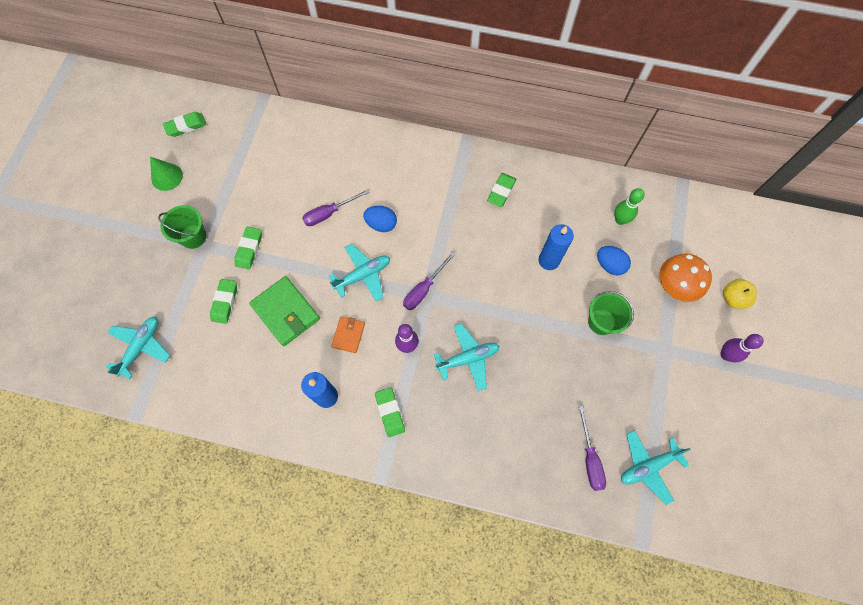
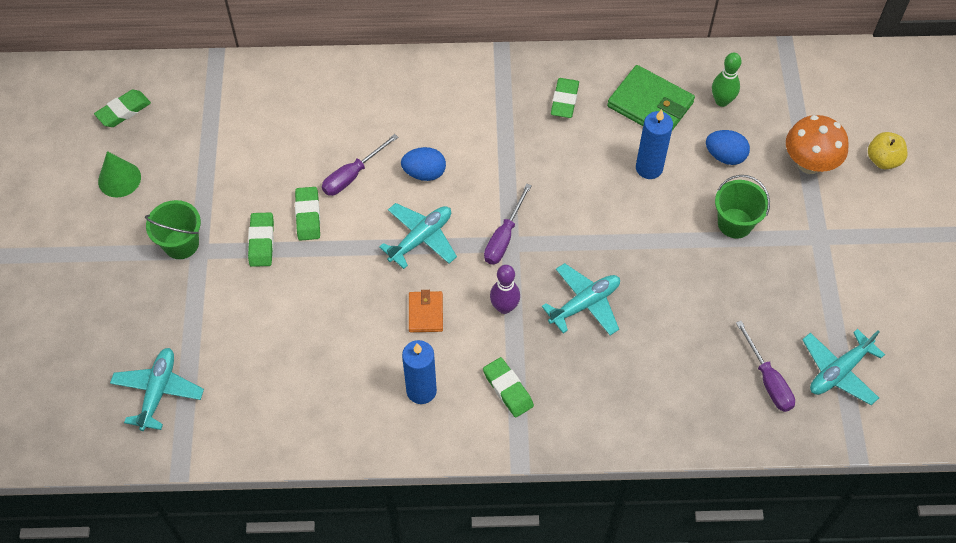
camera: 15 degrees left, 10 degrees down
(225, 302) = (251, 312): green eraser -> green eraser (308, 216)
(285, 312) = (335, 305): green wallet -> green wallet (650, 105)
(726, 355) = (893, 225): purple bowling pin -> none

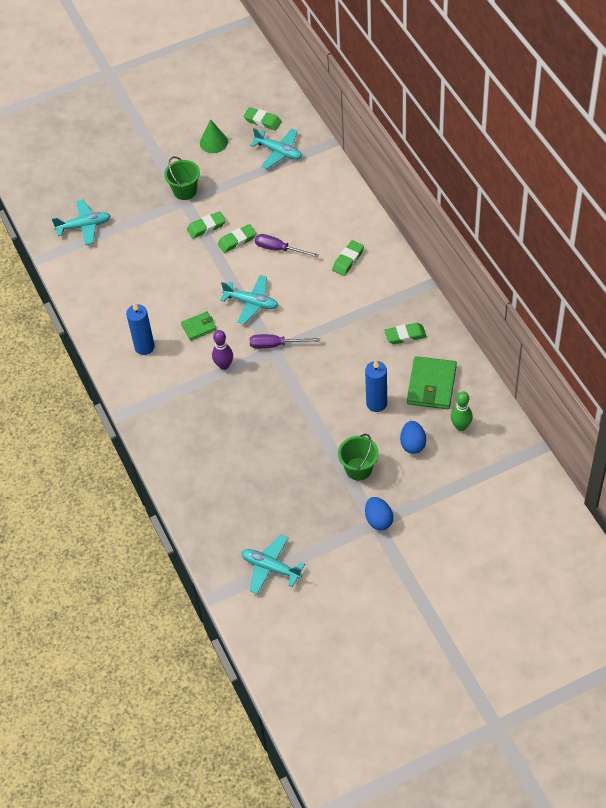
camera: 70 degrees right, 5 degrees down
(424, 173) = (302, 284): blue egg -> blue egg (378, 520)
(426, 313) = (199, 327): orange wallet -> green wallet
(508, 389) = (166, 389): green eraser -> green eraser (348, 260)
(585, 304) = (248, 406): turquoise plane -> turquoise plane (278, 152)
(768, 380) = (243, 528): purple screwdriver -> none
(809, 163) = (436, 497): orange mushroom -> none
(883, 160) = (467, 543): yellow apple -> none

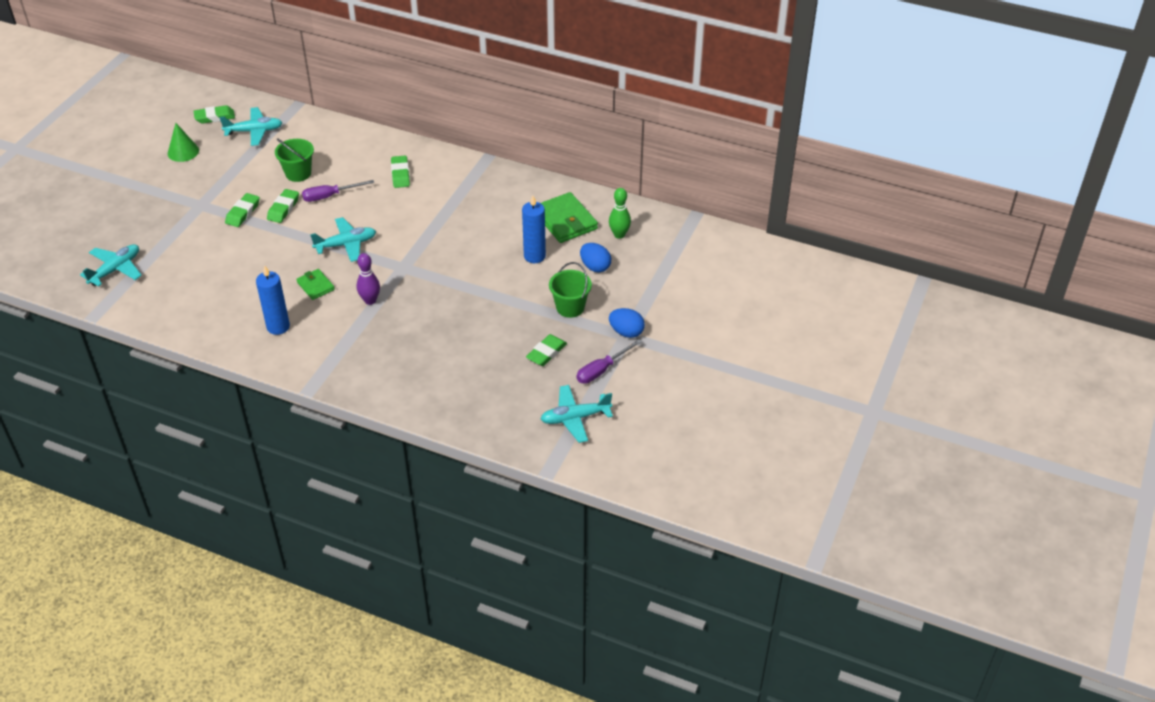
camera: 45 degrees left, 10 degrees down
(185, 191) = (192, 197): green bucket -> green bucket (298, 173)
(199, 327) = (316, 286): green wallet -> green wallet turned 60 degrees counterclockwise
(276, 345) = (402, 262): purple screwdriver -> purple screwdriver (602, 370)
(405, 335) = (506, 200): green eraser -> green eraser (546, 353)

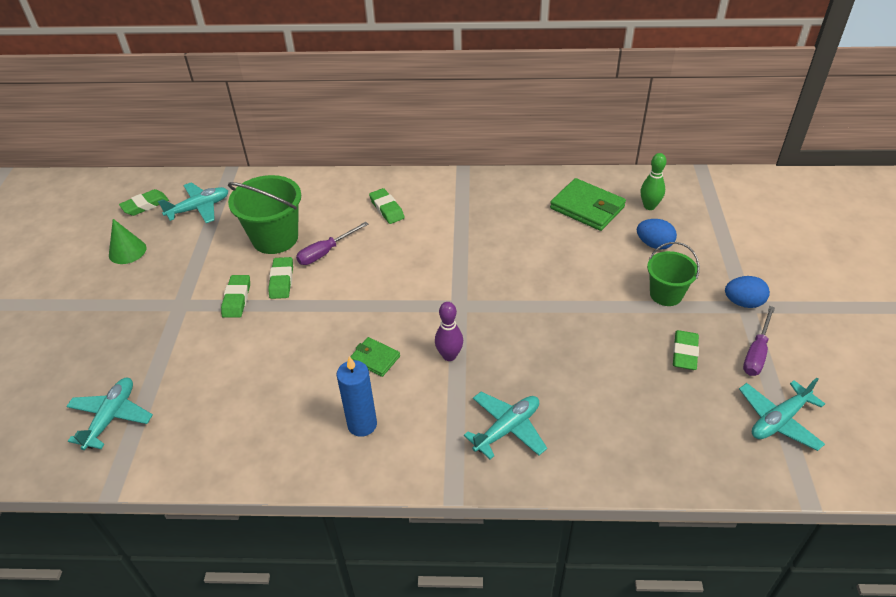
camera: 20 degrees left, 0 degrees up
(298, 173) = (275, 238): green bucket -> green bucket, size x1.57
(346, 244) = (378, 300): turquoise plane -> turquoise plane (507, 429)
(534, 256) = (586, 252): blue candle -> none

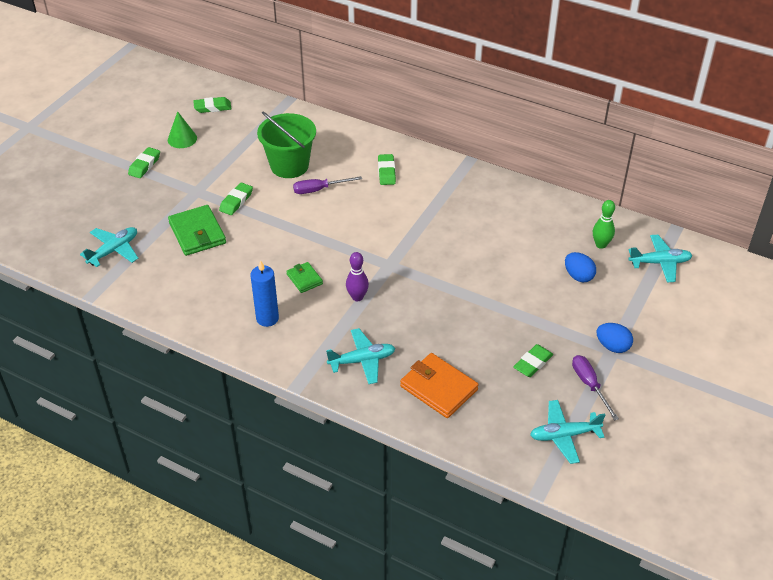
camera: 25 degrees right, 0 degrees up
(199, 208) = (249, 123): turquoise plane -> turquoise plane (660, 263)
(281, 281) = (275, 199): green eraser -> green eraser (144, 165)
(587, 208) = (547, 227): green wallet -> green wallet (197, 233)
(613, 424) = (438, 388): none -> orange wallet
(666, 294) = (555, 317): green bucket -> none
(756, 353) = (589, 385): purple screwdriver -> purple screwdriver turned 105 degrees clockwise

